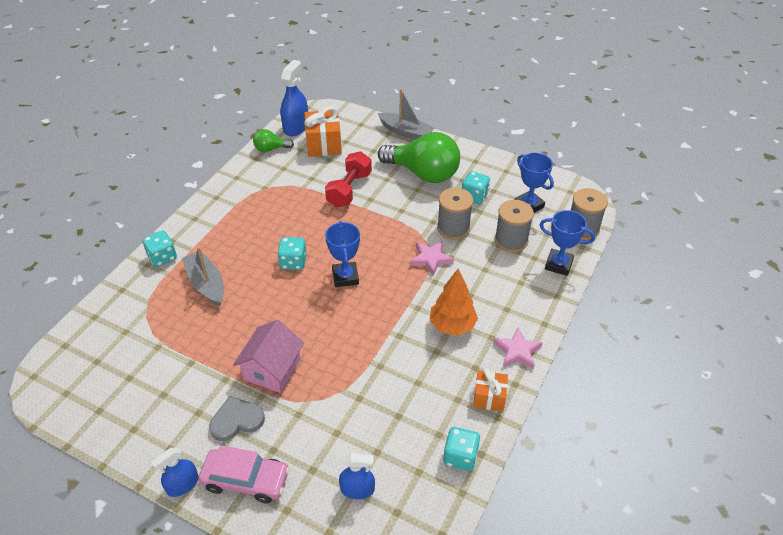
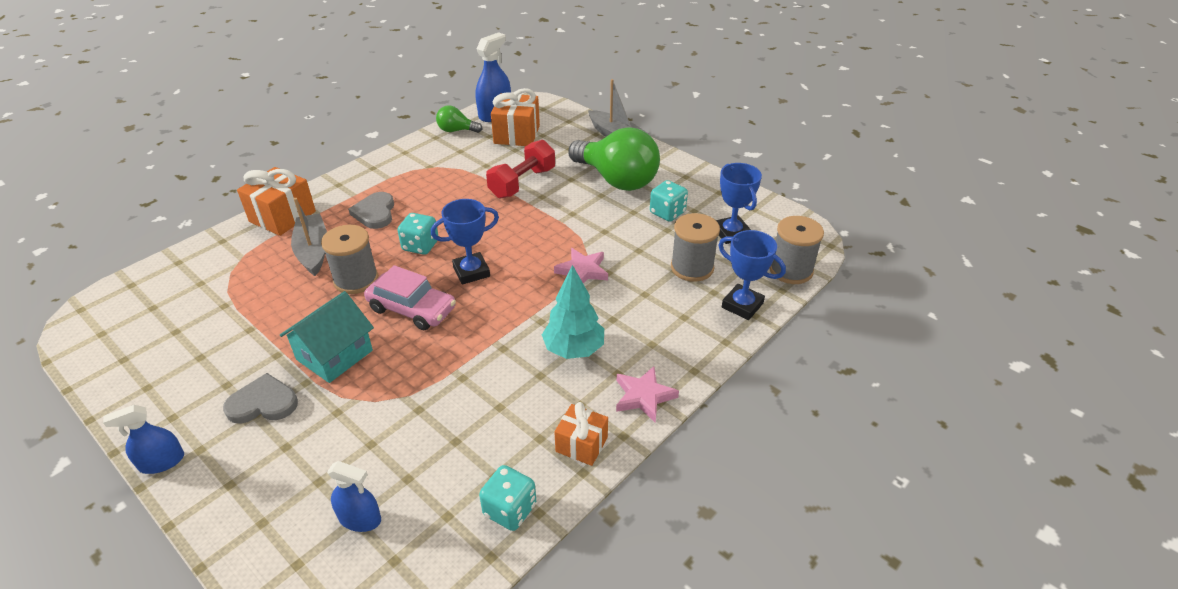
camera: 15 degrees right, 5 degrees down
(162, 257) = (282, 216): turquoise dice -> orange gift
(240, 239) = (375, 213): none -> grey heart
(246, 480) = (235, 474): pink car -> pink car (412, 309)
(272, 369) = (334, 355): pink house -> turquoise house
(345, 277) = (471, 272): blue trophy -> blue trophy turned 60 degrees clockwise
(452, 326) = (573, 349): orange tree -> turquoise tree
(453, 228) = (626, 242): grey spool -> grey spool (356, 279)

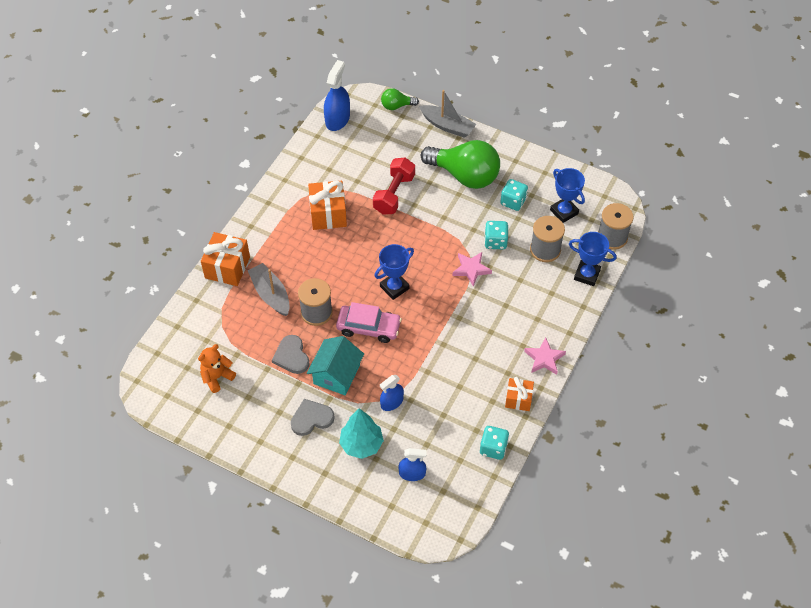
camera: 15 degrees left, 15 degrees up
(162, 462) = (275, 470): blue spray bottle -> blue spray bottle (392, 402)
(179, 326) = (217, 377): none -> orange teddy bear
(375, 213) = (296, 248): grey heart -> grey heart (291, 356)
(420, 246) = (346, 272): turquoise dice -> turquoise dice (495, 241)
(456, 130) = (315, 146): green light bulb -> green light bulb (396, 106)
(516, 134) = (366, 141): orange gift -> orange gift (328, 214)
(573, 349) = (489, 335): turquoise tree -> turquoise tree (361, 444)

